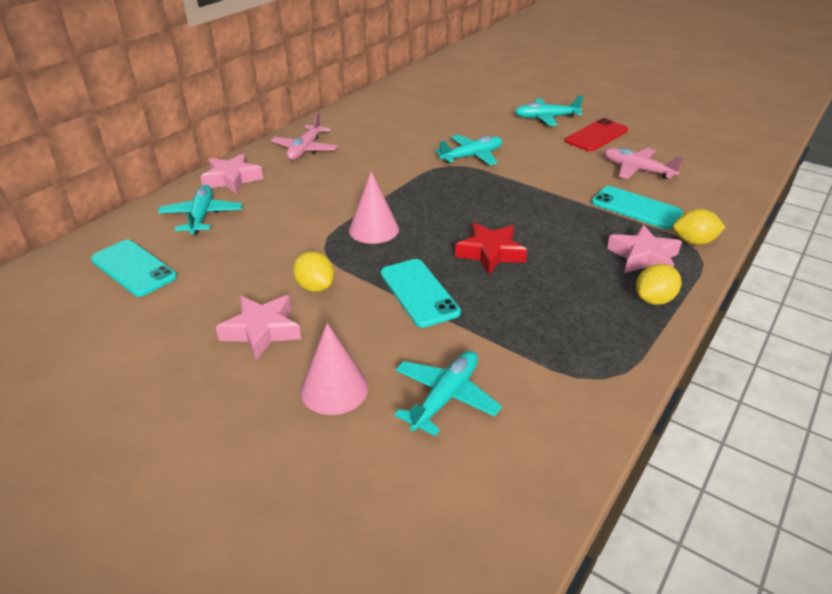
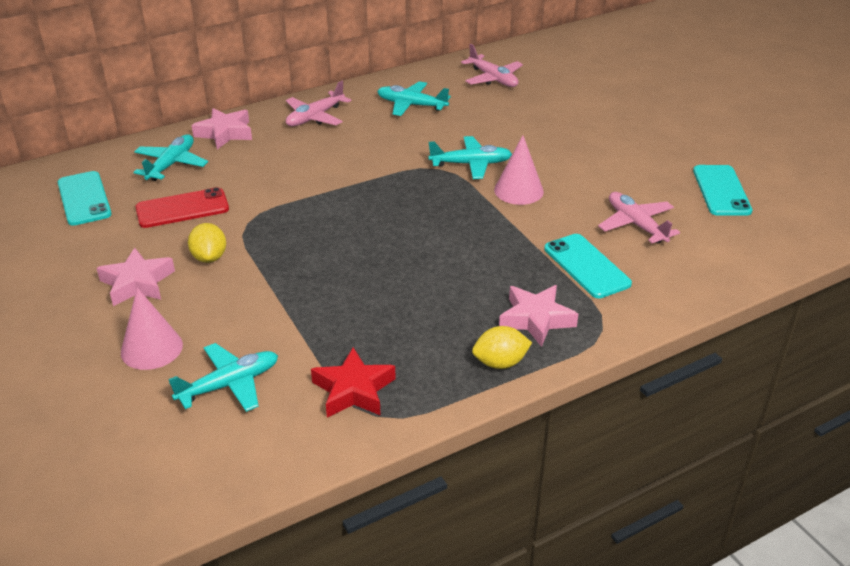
camera: 25 degrees right, 0 degrees up
(373, 229) = (305, 217): pink cone -> pink cone (518, 190)
(419, 292) = (290, 289): turquoise phone -> turquoise phone (721, 191)
(426, 94) = (493, 79): none -> pink plane
(490, 253) = (389, 271): red star -> red star (353, 390)
(546, 118) = (598, 137): turquoise plane -> turquoise plane (411, 105)
(596, 136) = (634, 172): red phone -> red phone (182, 208)
(693, 241) = (608, 319): yellow lemon -> none

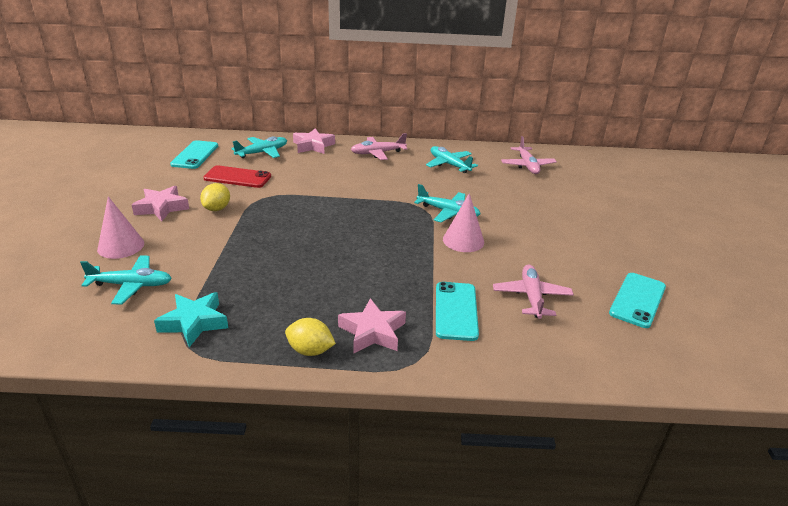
camera: 30 degrees right, 5 degrees down
(353, 390) = (194, 323): red star -> turquoise star

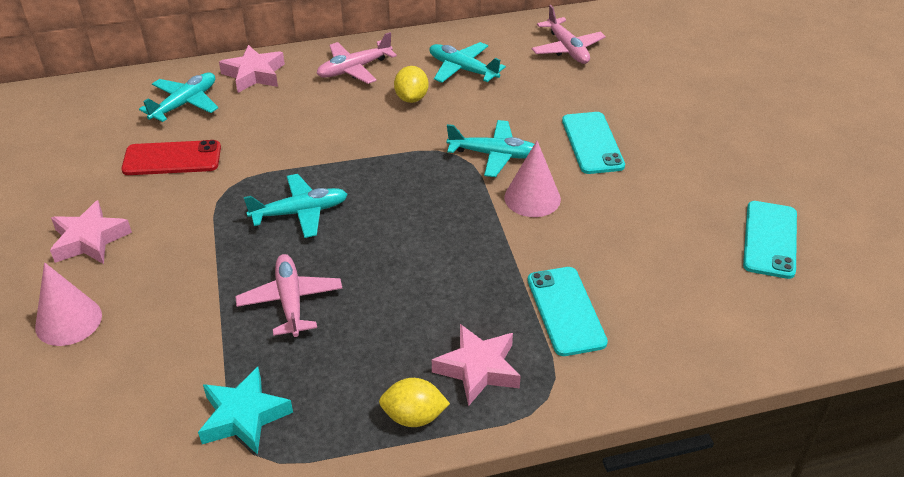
camera: 15 degrees left, 10 degrees up
(131, 285) = (123, 381): turquoise plane -> turquoise plane (300, 212)
(195, 155) = (84, 130): turquoise phone -> turquoise phone (592, 143)
(217, 209) = (172, 222): yellow lemon -> yellow lemon (411, 98)
(531, 297) = (647, 266): pink plane -> pink plane (290, 301)

